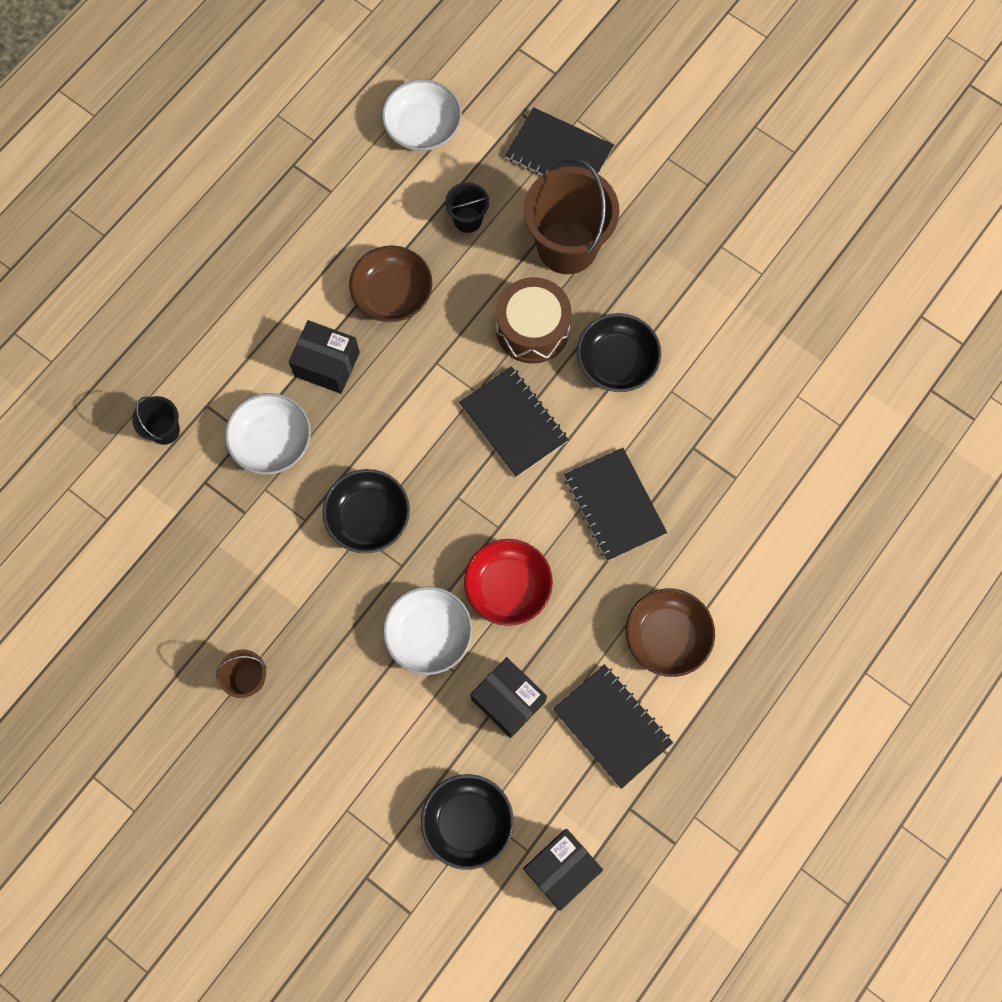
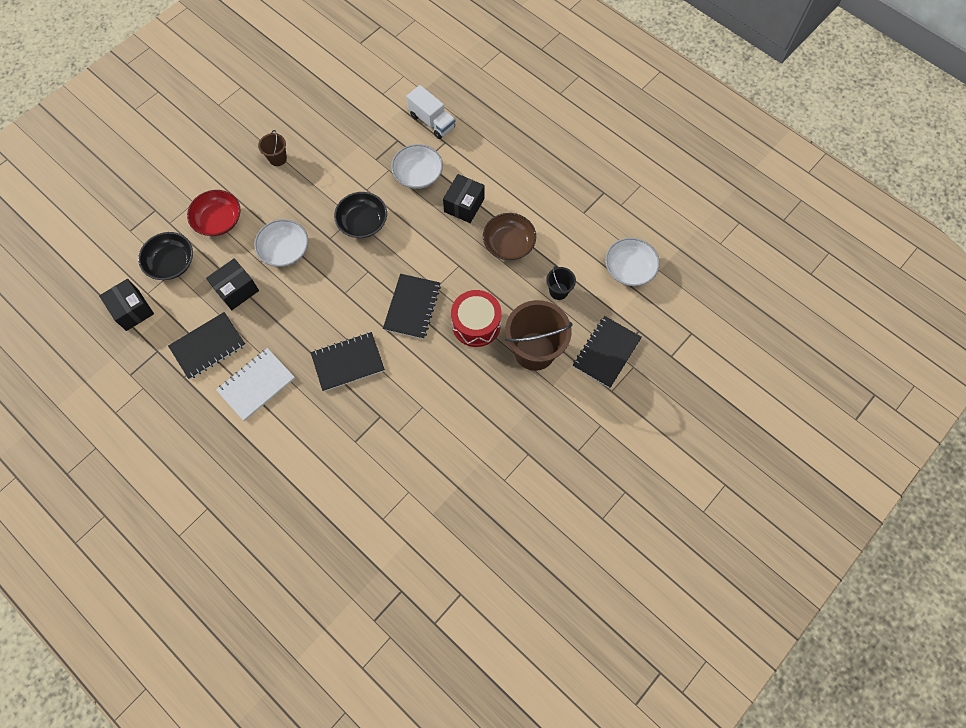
camera: 95 degrees right, 5 degrees down
(165, 430) = (432, 121): black bucket -> white truck
(508, 587) = (306, 295): red bowl -> red bowl (218, 220)
(513, 423) = (412, 307): black notebook -> black notebook turned 45 degrees counterclockwise
(532, 329) = (476, 324): brown drum -> red drum
(617, 361) = (447, 374): black bowl -> none
(667, 636) = (256, 385): brown bowl -> white notebook

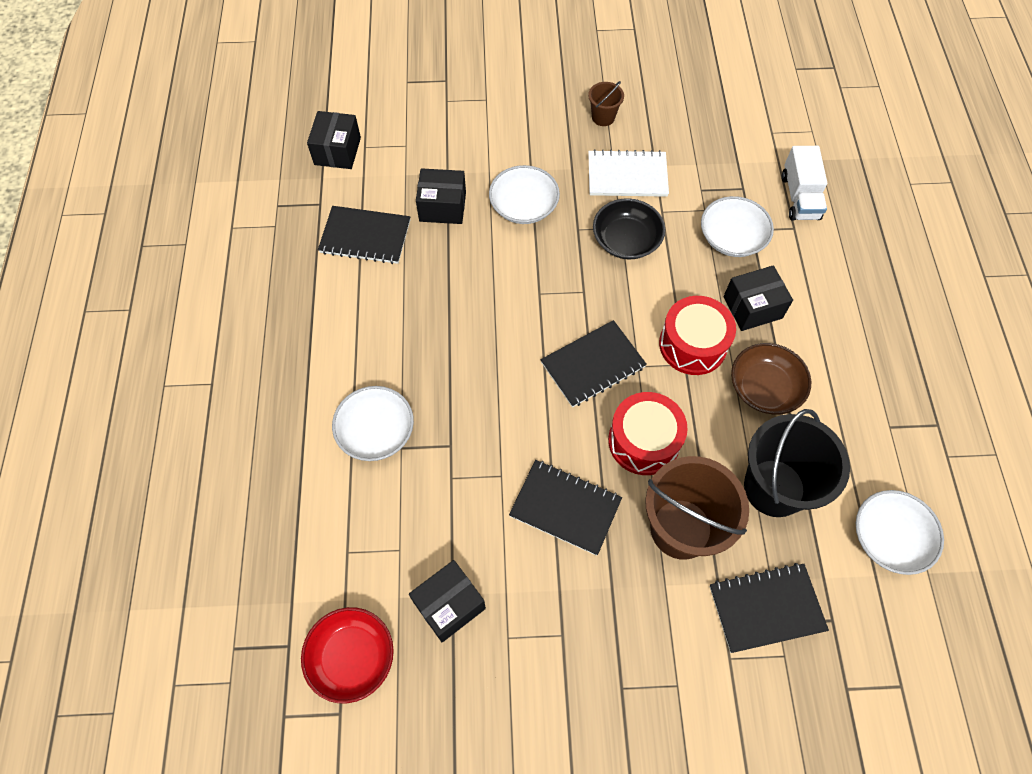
camera: 45 degrees right, 5 degrees down
(171, 263) = (412, 137): black bowl -> none
(218, 220) = (491, 131): red bowl -> red bowl (352, 657)
(256, 385) = (370, 309): white notebook -> white notebook (627, 176)
(332, 446) = (376, 431): none -> white bowl
(348, 362) = (474, 363): black notebook -> black notebook (565, 508)
(453, 251) = (692, 344): none -> red drum
(461, 493) = (449, 605): none -> black box
(558, 291) = (774, 487): black bucket -> black bucket, size x2.10

